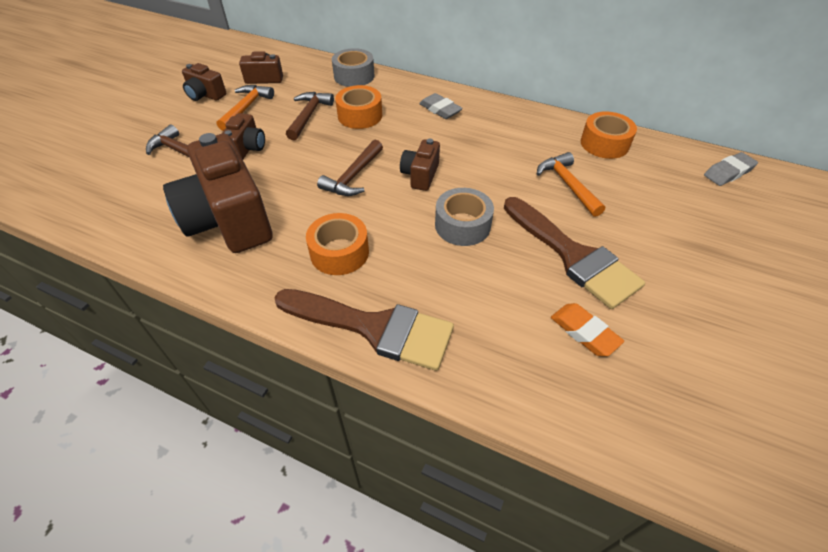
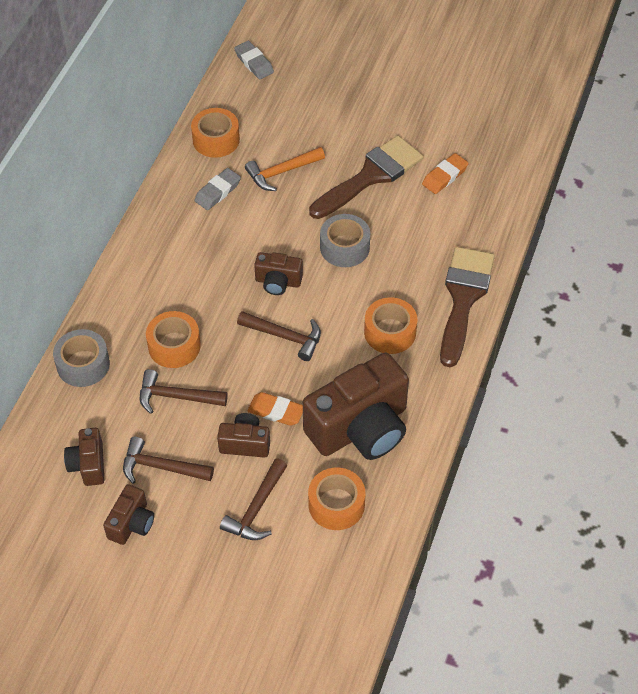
camera: 95 degrees left, 5 degrees up
(156, 198) = (336, 504): none -> orange tape
(246, 108) = (161, 467): orange hammer -> brown hammer
(272, 167) = (276, 411): none -> orange eraser
(440, 110) = (159, 272): grey eraser -> grey eraser (218, 192)

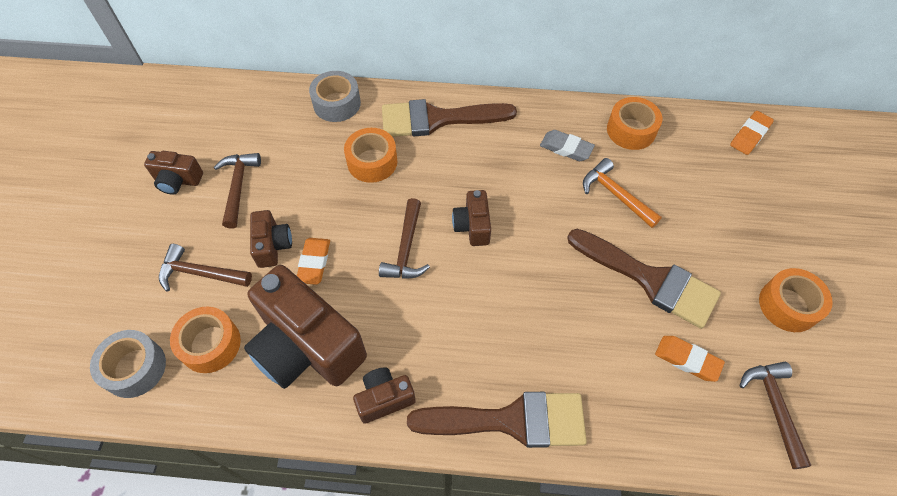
camera: 75 degrees right, 5 degrees up
(88, 465) = (234, 135): brown camera -> brown camera (384, 399)
(141, 282) = (437, 119): none -> brown brush
(176, 396) = (316, 178): brown hammer -> brown hammer (774, 407)
(254, 63) = (749, 135): grey eraser -> orange eraser
(344, 247) = (539, 276): grey tape -> grey tape (135, 368)
(390, 332) = (439, 348): orange tape -> orange tape (788, 305)

